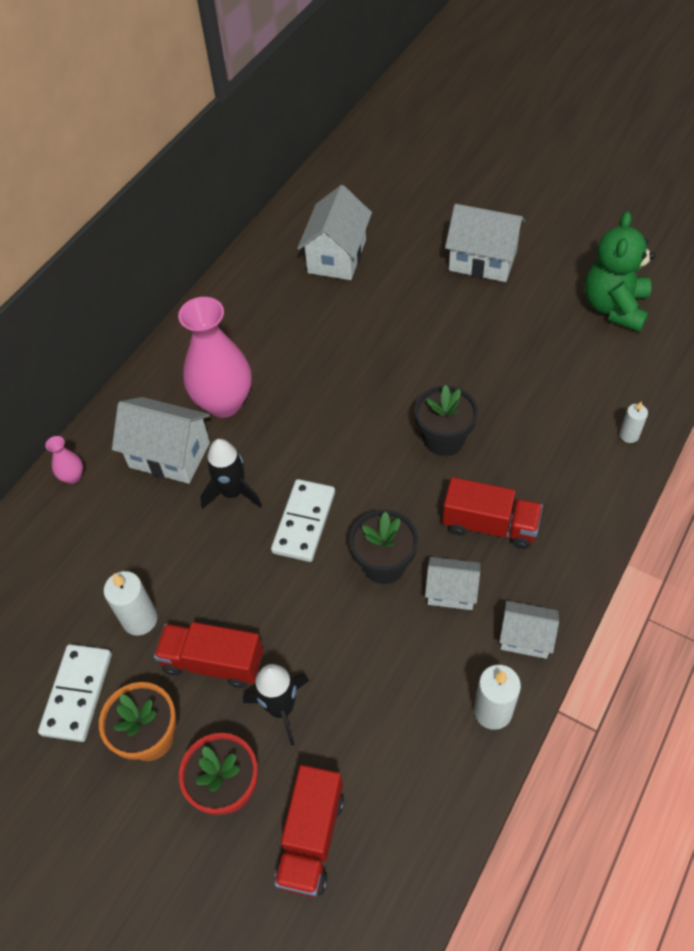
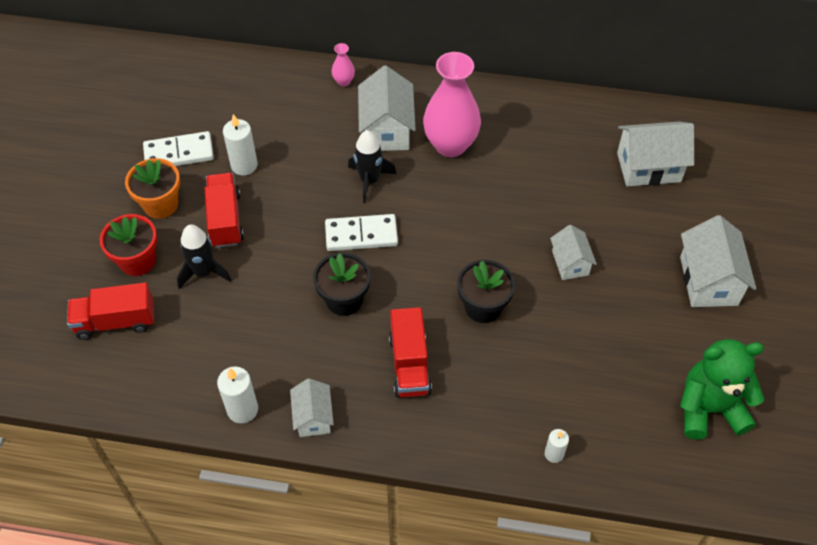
camera: 65 degrees right, 0 degrees up
(451, 592) = (336, 353): white house -> white house (570, 263)

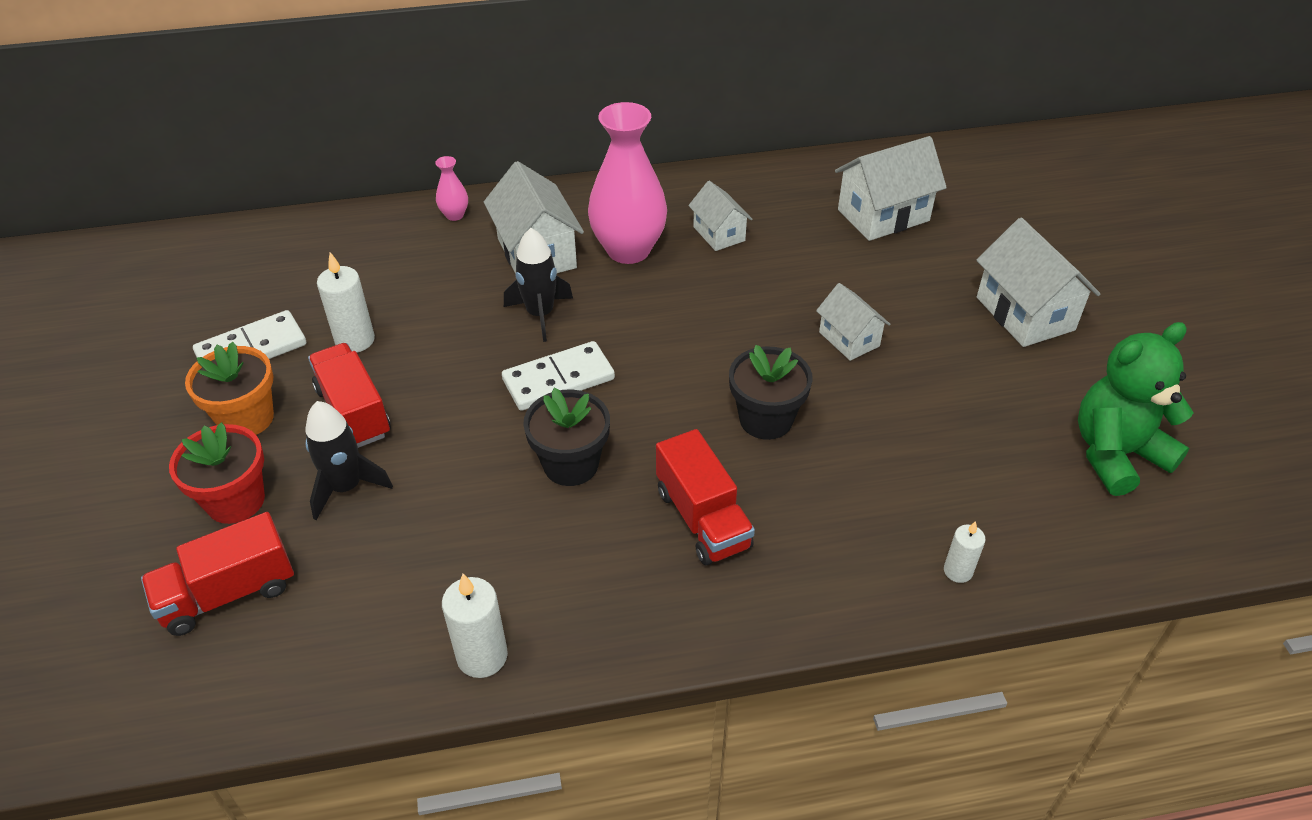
camera: 20 degrees left, 10 degrees down
(313, 417) = (596, 632): white house -> white house (719, 234)

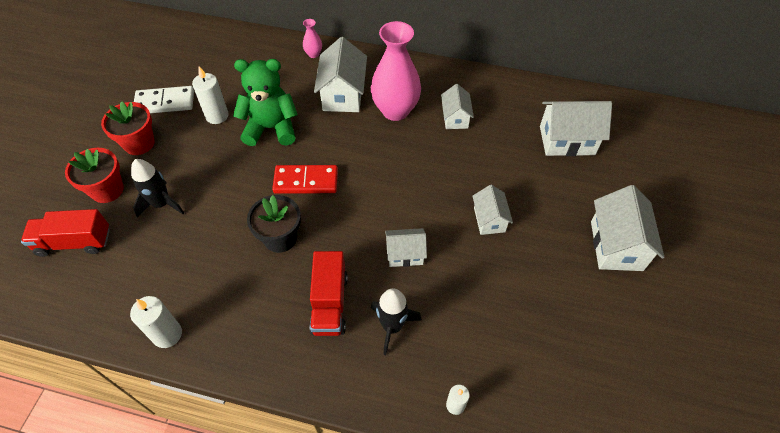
camera: 25 degrees right, 10 degrees up
(246, 418) = (139, 143): orange flower pot -> red flower pot
(353, 412) = (191, 160): red truck -> none
(540, 314) = (321, 135): black rocket -> black rocket (392, 326)
(558, 379) = (306, 181): white domino -> red domino
(766, 419) = (405, 254): black flower pot -> white house
(1116, 454) = (611, 371): green teddy bear -> green teddy bear (271, 128)

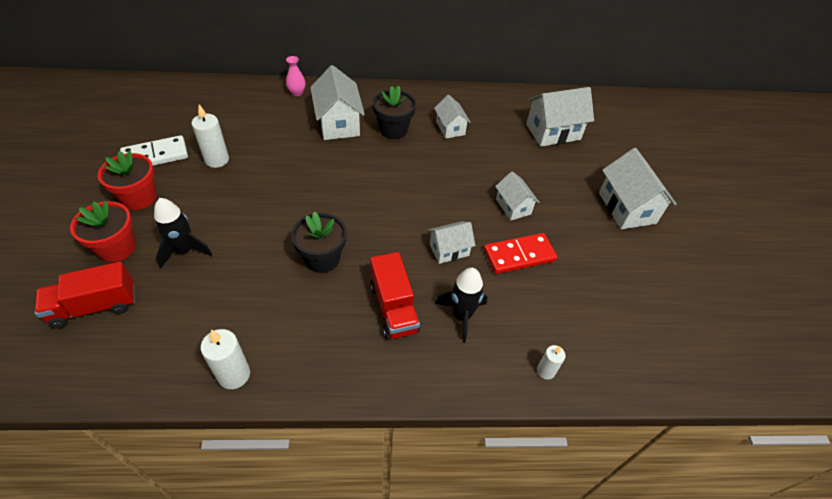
camera: 20 degrees left, 5 degrees down
(271, 128) = (277, 162): green teddy bear -> none
(306, 181) = (330, 203): red domino -> red domino (519, 255)
(395, 110) = (393, 130): pink vase -> black flower pot

